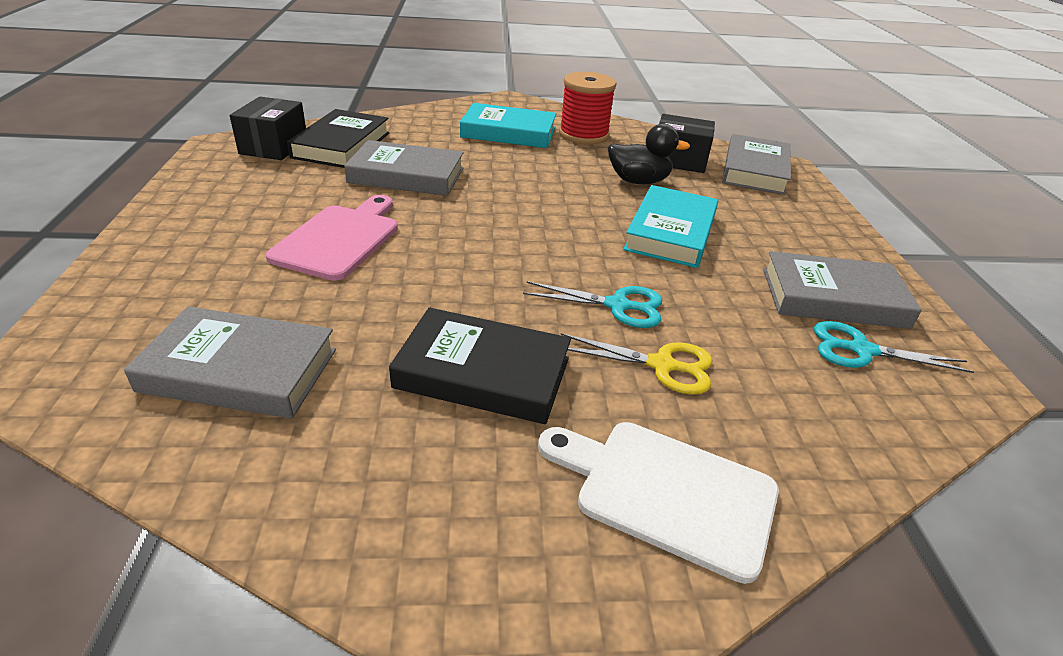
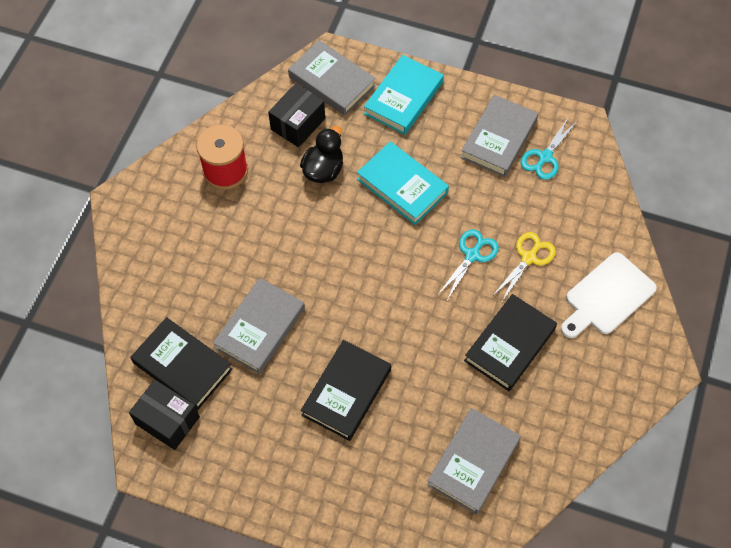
camera: 65 degrees left, 25 degrees up
(339, 239) = (346, 392): pink cutting board -> black book
(508, 132) = (199, 227): turquoise book -> turquoise book (403, 98)

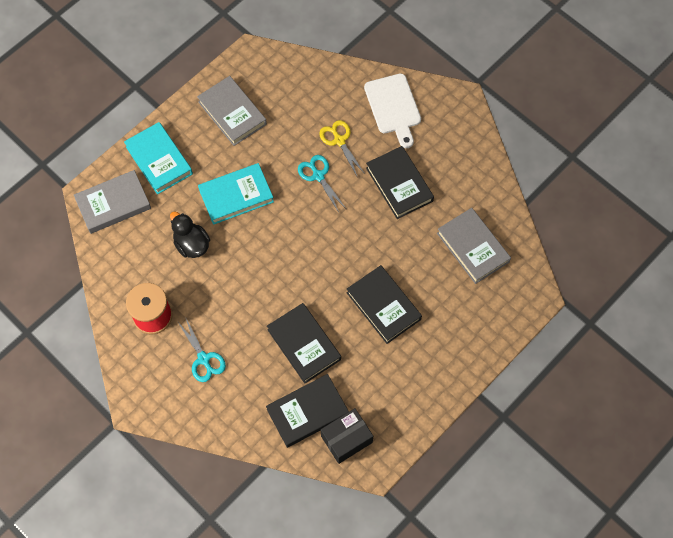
camera: 65 degrees left, 5 degrees up
(260, 328) = (304, 344): grey book -> black book
(298, 124) = (139, 245): black box -> none
(545, 157) = (264, 91): turquoise scissors -> turquoise scissors (203, 359)

